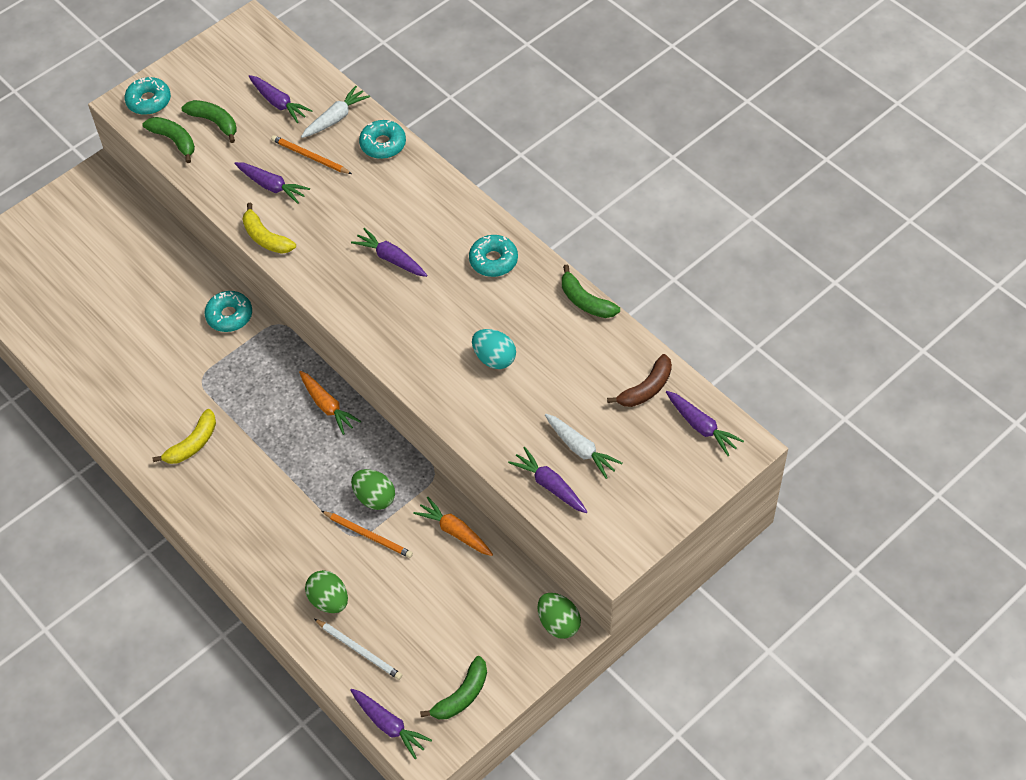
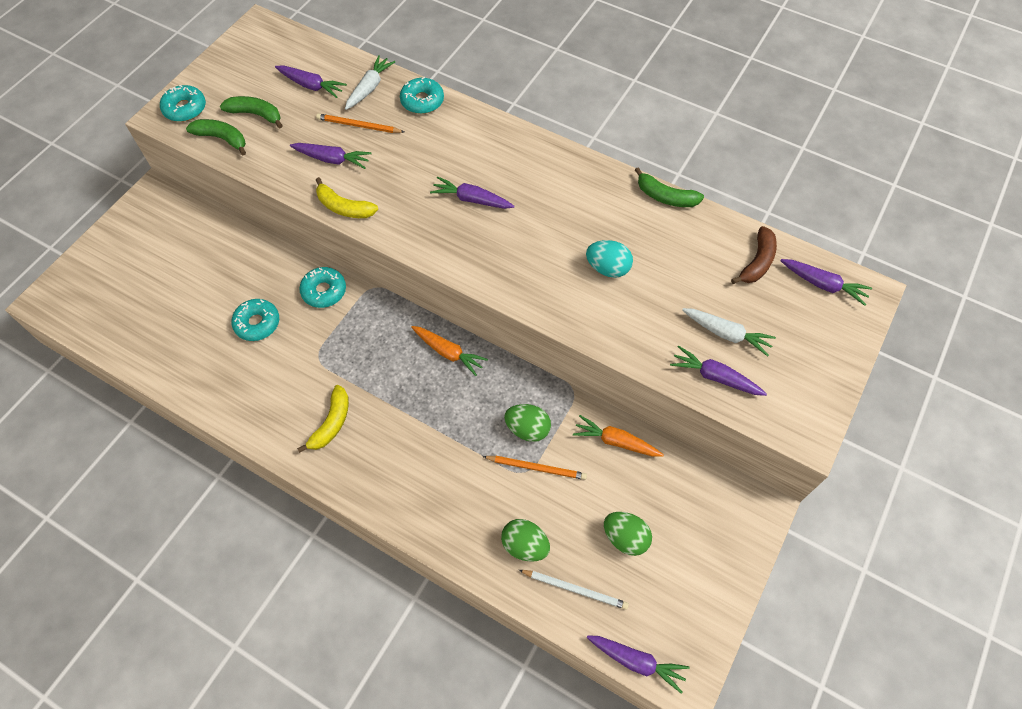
camera: 20 degrees left, 5 degrees up
(461, 695) = (693, 606): green banana -> none
(493, 260) = (566, 180): turquoise donut -> turquoise donut (257, 323)
(558, 623) = (749, 504): green egg -> green egg (625, 538)

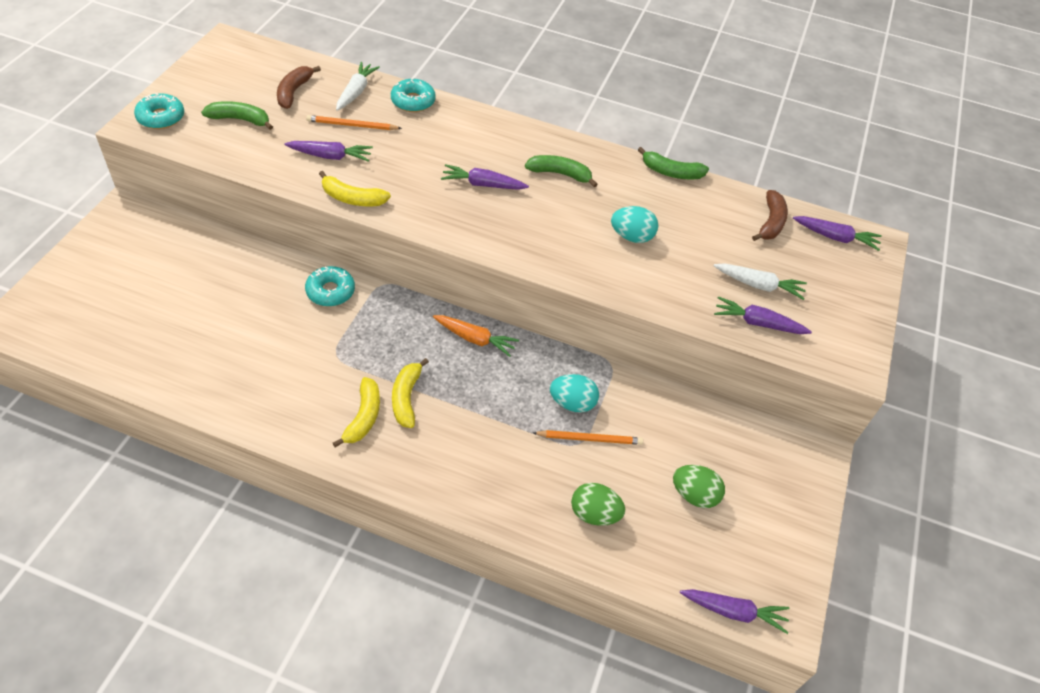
camera: 15 degrees left, 10 degrees down
(222, 139) = (207, 143): green banana -> green banana (560, 174)
(257, 323) = (262, 327): turquoise donut -> none
(311, 85) = (294, 92): purple carrot -> brown banana
(373, 407) = (406, 398): none -> yellow banana
(527, 429) = (572, 403): green egg -> turquoise egg
(575, 589) = (655, 550): white pencil -> none
(616, 441) = (664, 406): orange carrot -> none

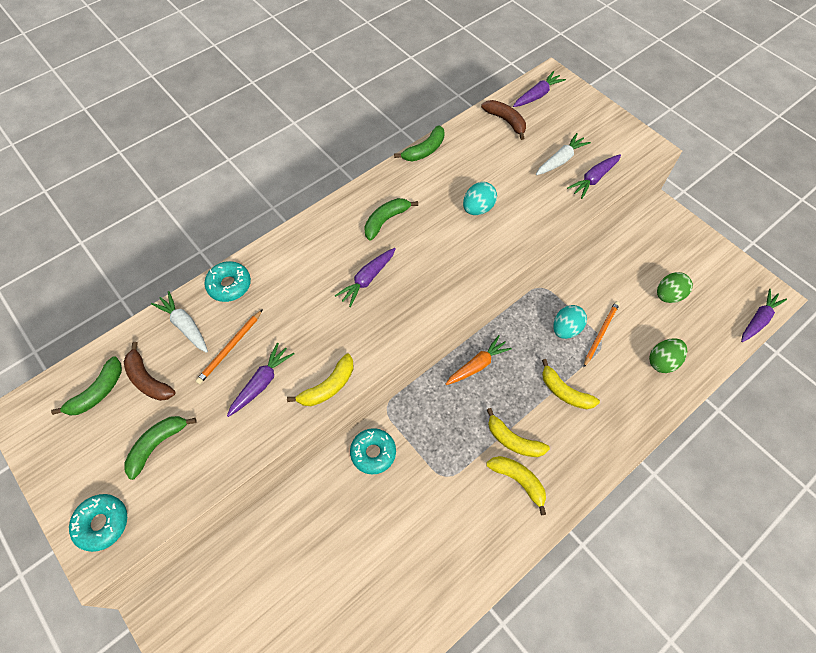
camera: 55 degrees left, 10 degrees up
(267, 71) = (97, 392): none -> green banana
(492, 426) = (564, 391): none -> yellow banana

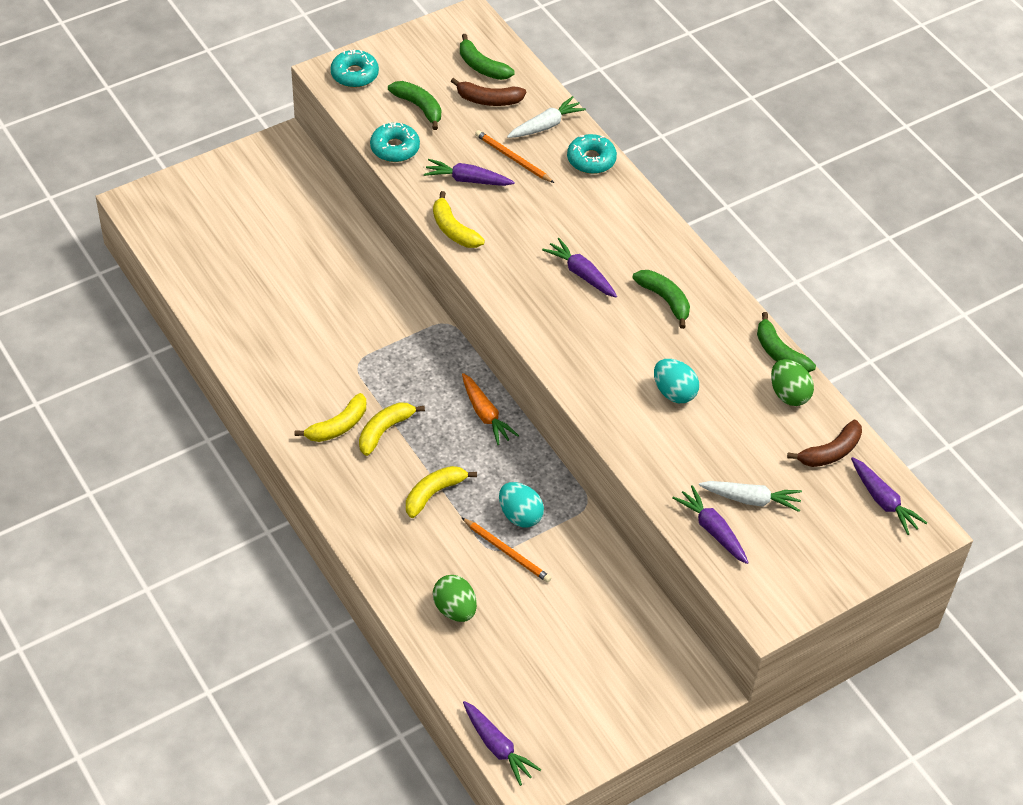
camera: 95 degrees right, 10 degrees down
(148, 379) = (488, 100): brown banana -> brown banana turned 135 degrees counterclockwise
(261, 383) = (468, 180): purple carrot -> purple carrot turned 150 degrees clockwise
(373, 453) = (398, 306): turquoise donut -> turquoise donut (395, 148)
(560, 160) = (750, 499): white carrot -> white carrot turned 45 degrees counterclockwise
(668, 295) = (553, 648): green egg -> green egg (788, 394)

